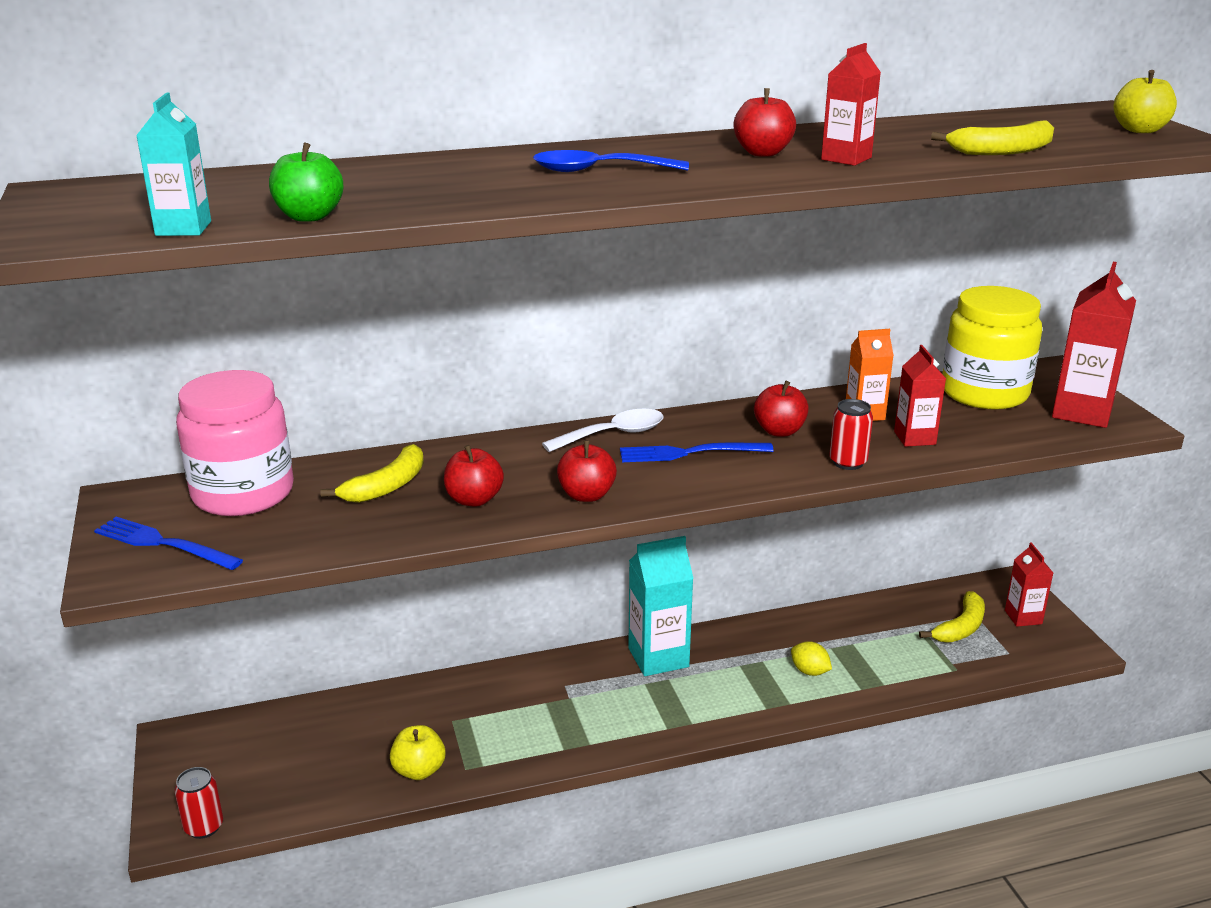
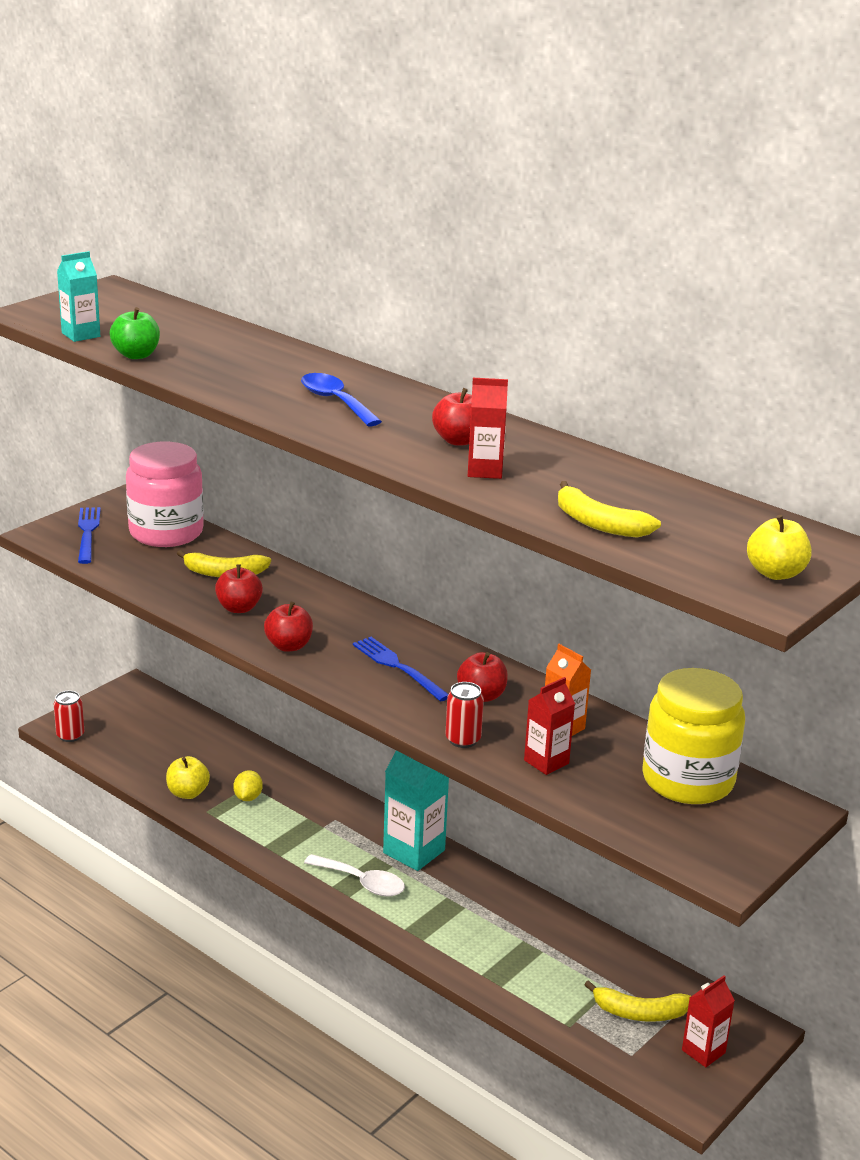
camera: 55 degrees right, 0 degrees up
(613, 434) = (391, 628): white spoon -> white spoon (362, 882)
(809, 671) = (477, 938): yellow lemon -> yellow lemon (248, 797)
(1082, 412) = (714, 842): red carton -> none

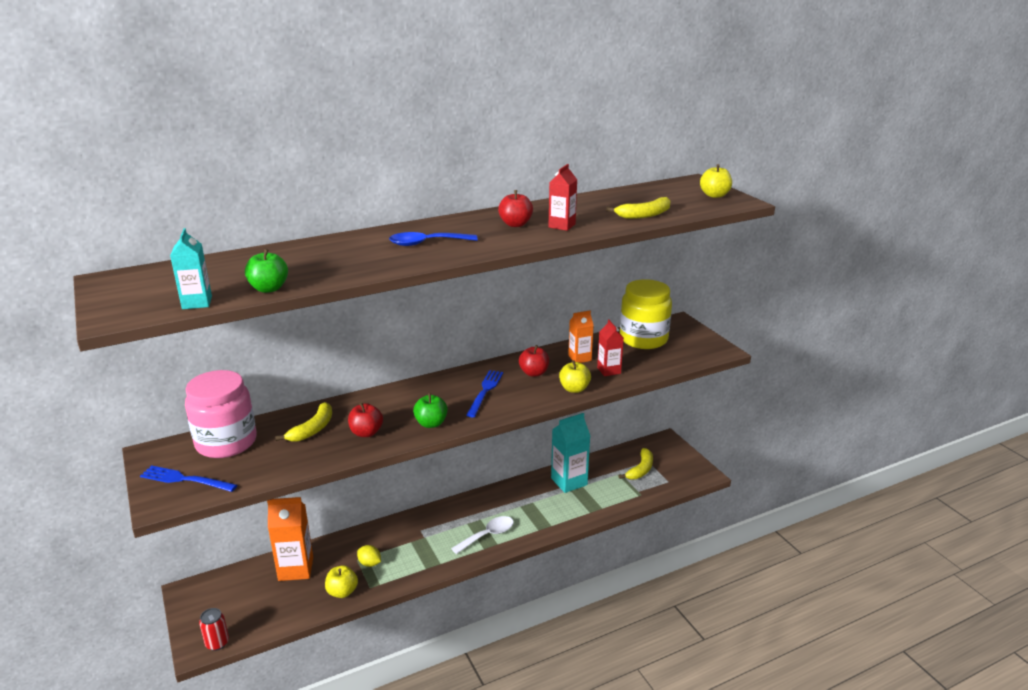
camera: 65 degrees left, 0 degrees up
(208, 745) = (296, 569): none -> orange carton
(289, 646) = (431, 423): red apple -> green apple
(398, 667) = (485, 391): blue fork -> blue fork turned 120 degrees clockwise
(414, 851) = (472, 507): turquoise carton -> turquoise carton (569, 481)
(463, 740) = (574, 389): red can -> yellow apple
(703, 1051) = (674, 460): red carton -> none

